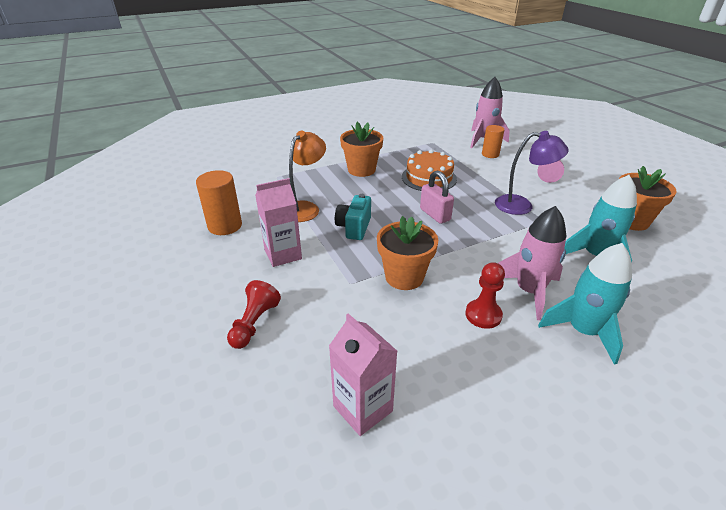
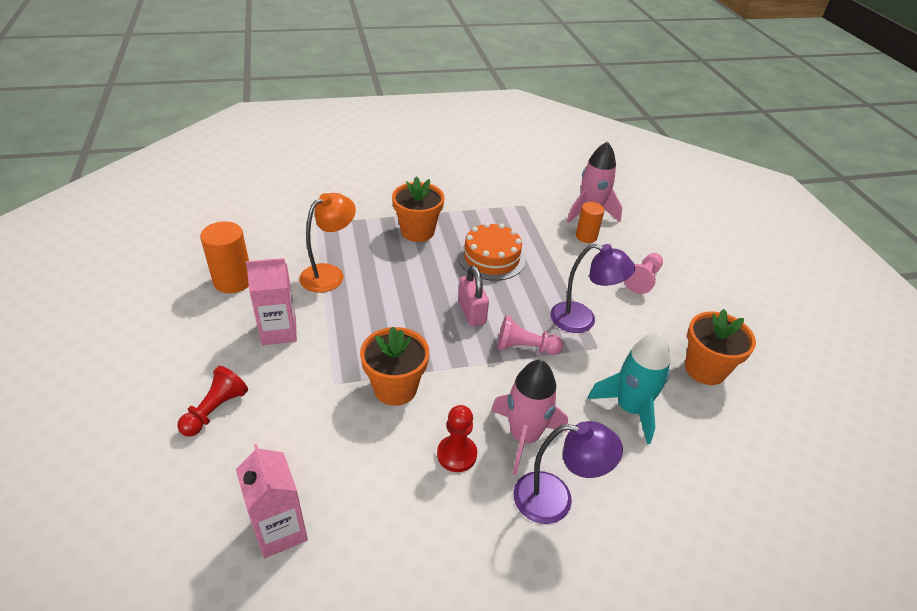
camera: 10 degrees right, 5 degrees up
(354, 227) = (371, 312): turquoise camera -> none
(490, 230) = (525, 347): none -> pink pawn
(583, 331) = (555, 499): turquoise rocket -> purple lamp

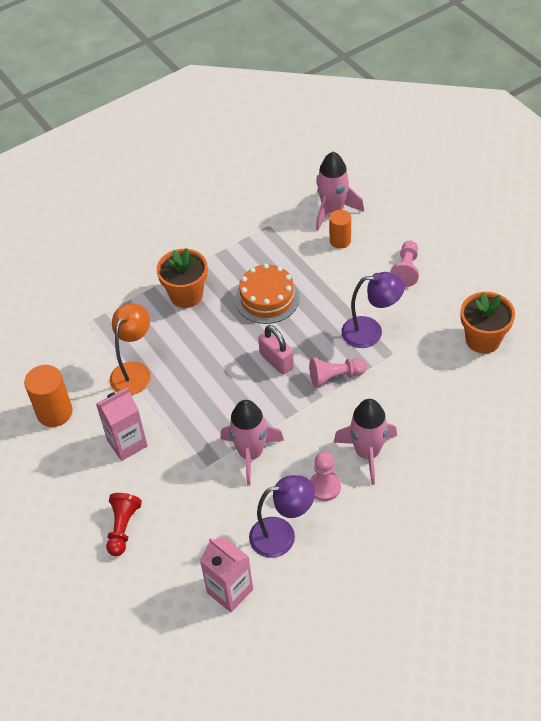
camera: 15 degrees left, 10 degrees up
(395, 388) = (251, 454): orange flower pot -> pink rocket
(457, 454) = (324, 487): red pawn -> pink pawn
(555, 499) = (409, 491): purple lamp -> purple lamp (282, 535)
(630, 408) = (437, 398): turquoise rocket -> none

